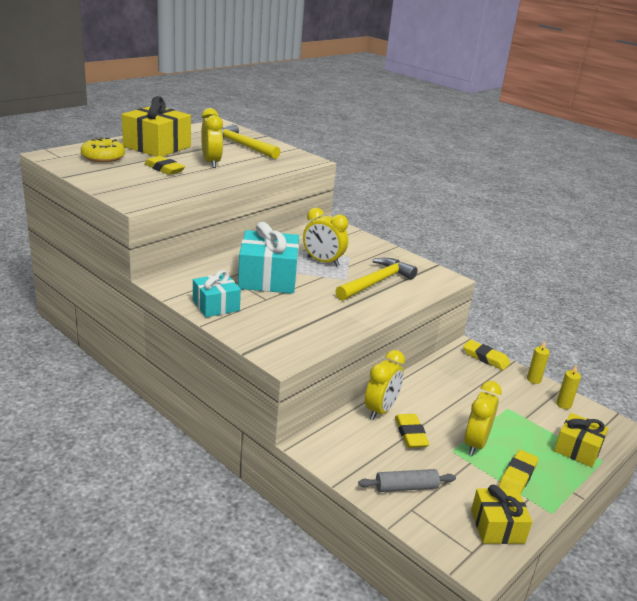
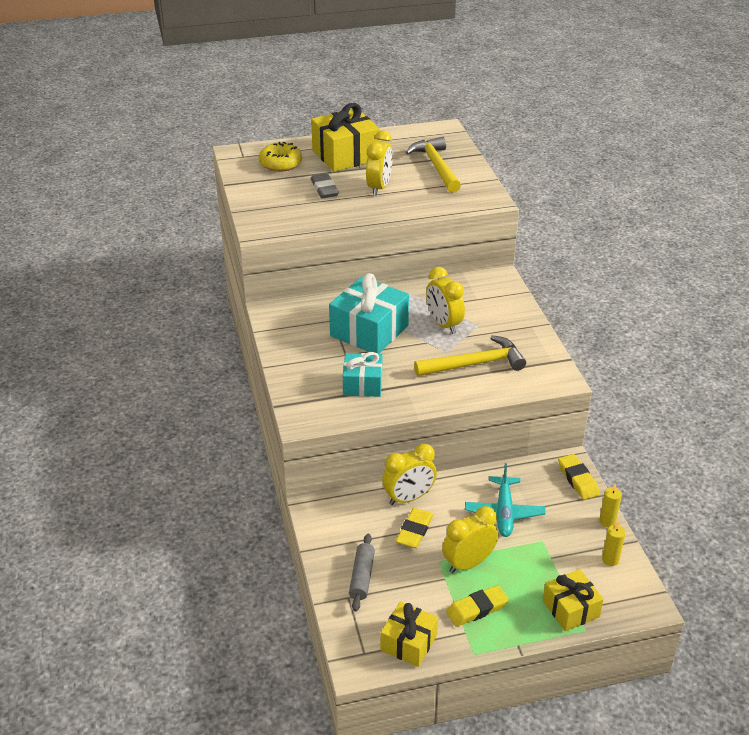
camera: 35 degrees right, 10 degrees up
(164, 169) = (324, 189): yellow eraser -> grey eraser
(216, 305) = (294, 349): turquoise gift -> turquoise gift (362, 384)
(406, 487) = (362, 577): grey rolling pin -> grey rolling pin turned 75 degrees clockwise
(461, 397) = (504, 513): none -> turquoise plane

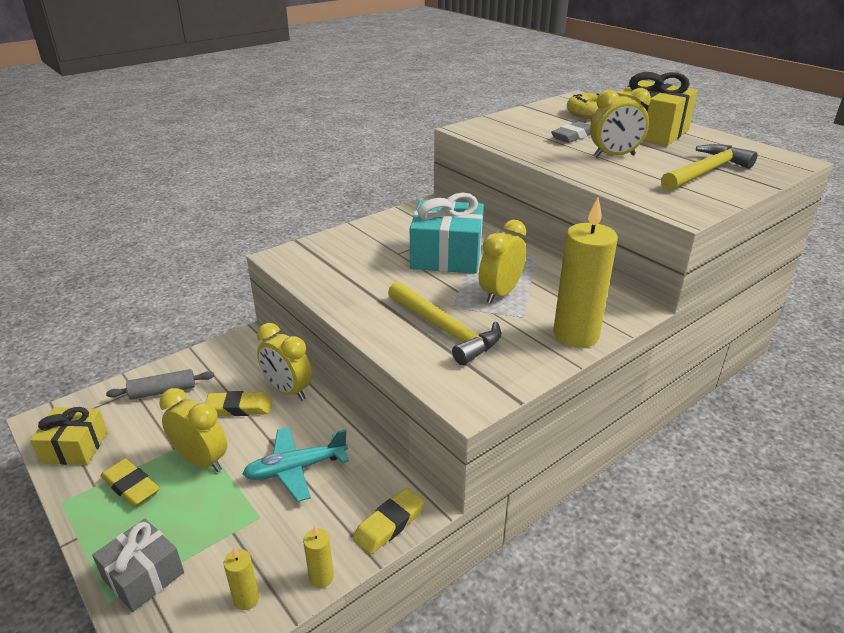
camera: 65 degrees right, 5 degrees down
(362, 384) = (356, 272): turquoise gift -> none
(514, 311) = (576, 335): none -> yellow candle
(570, 609) = (143, 575): yellow gift -> grey gift

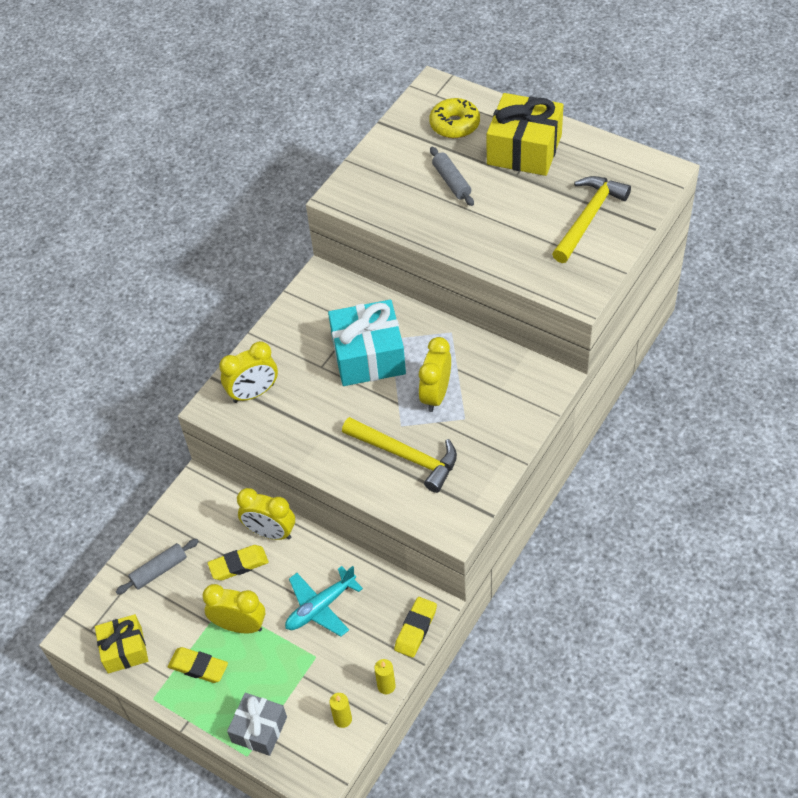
camera: 15 degrees left, 20 degrees up
(573, 136) = (451, 181): grey eraser -> grey rolling pin
(576, 335) = (514, 427): yellow candle -> none
(614, 156) = (500, 211): yellow clock -> yellow clock (253, 393)

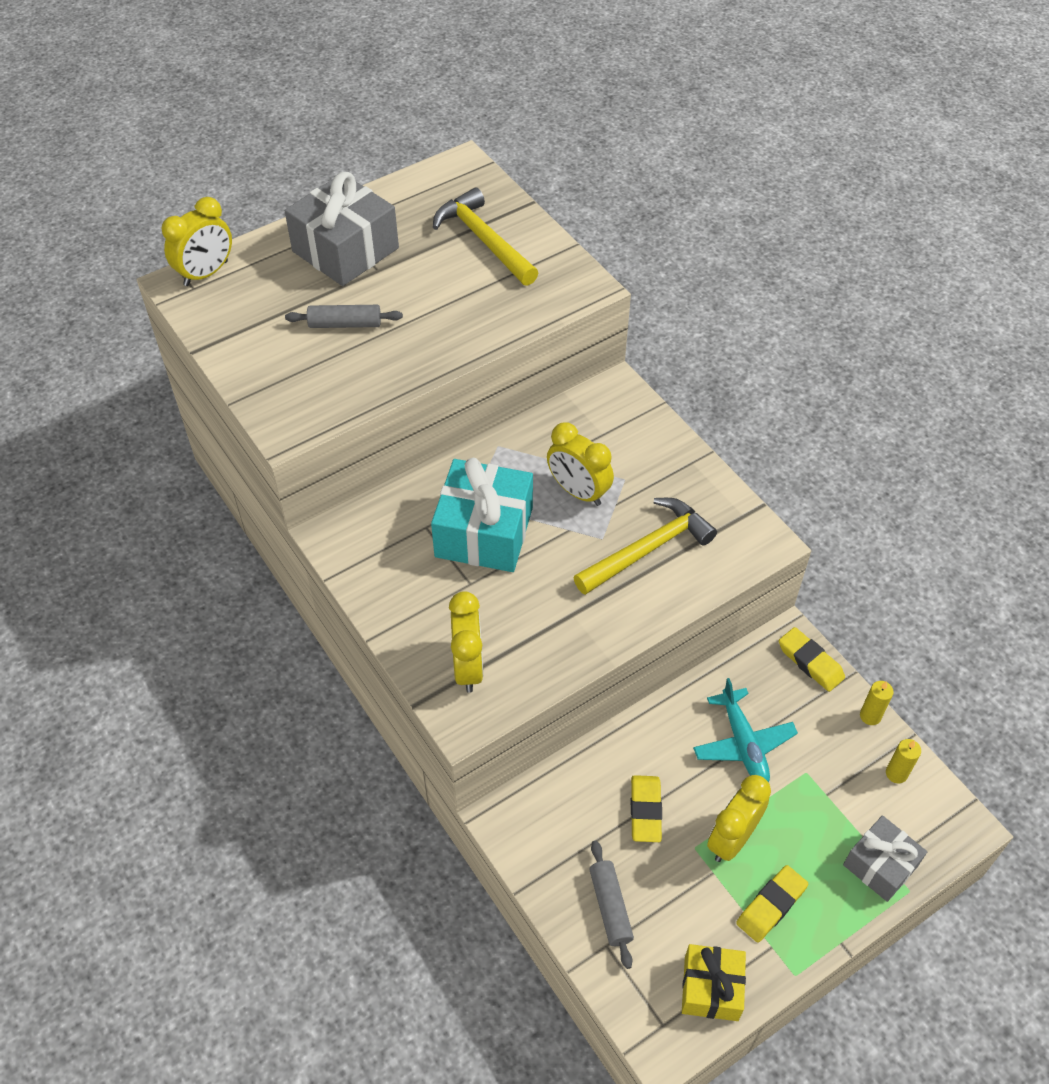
camera: 70 degrees left, 0 degrees up
(270, 532) = (616, 760): yellow clock -> yellow clock (206, 273)
(454, 125) = (257, 289): yellow donut -> none
(524, 150) = (345, 250): yellow gift -> grey gift

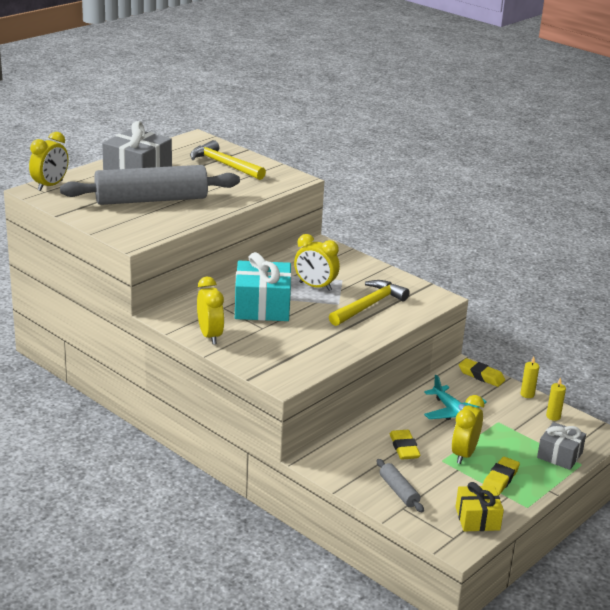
camera: 15 degrees left, 25 degrees down
(345, 324) = (151, 200): grey rolling pin -> grey rolling pin, size x2.37
(468, 667) = (276, 361): yellow clock -> yellow clock (210, 336)

